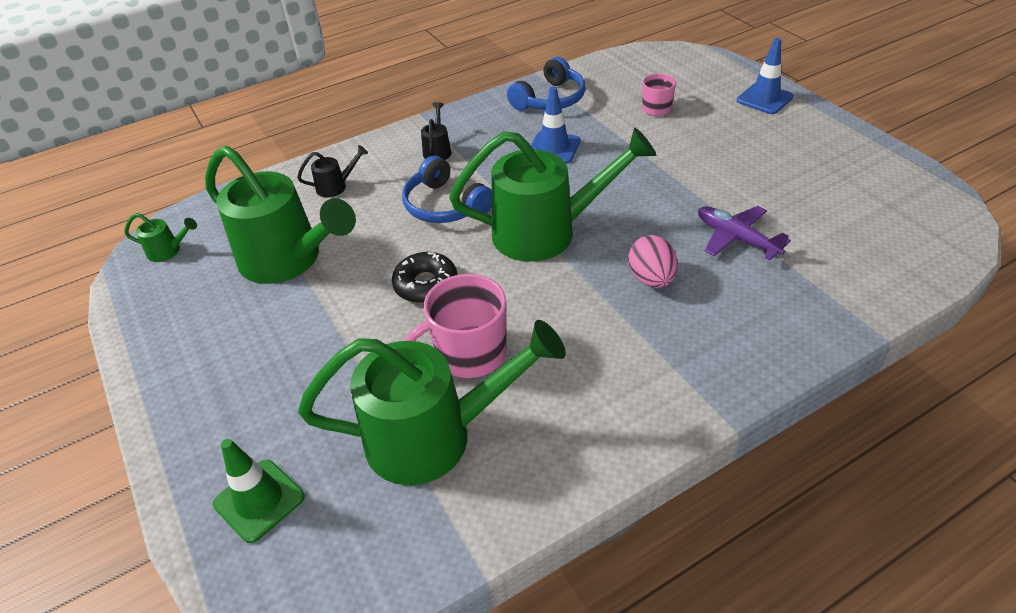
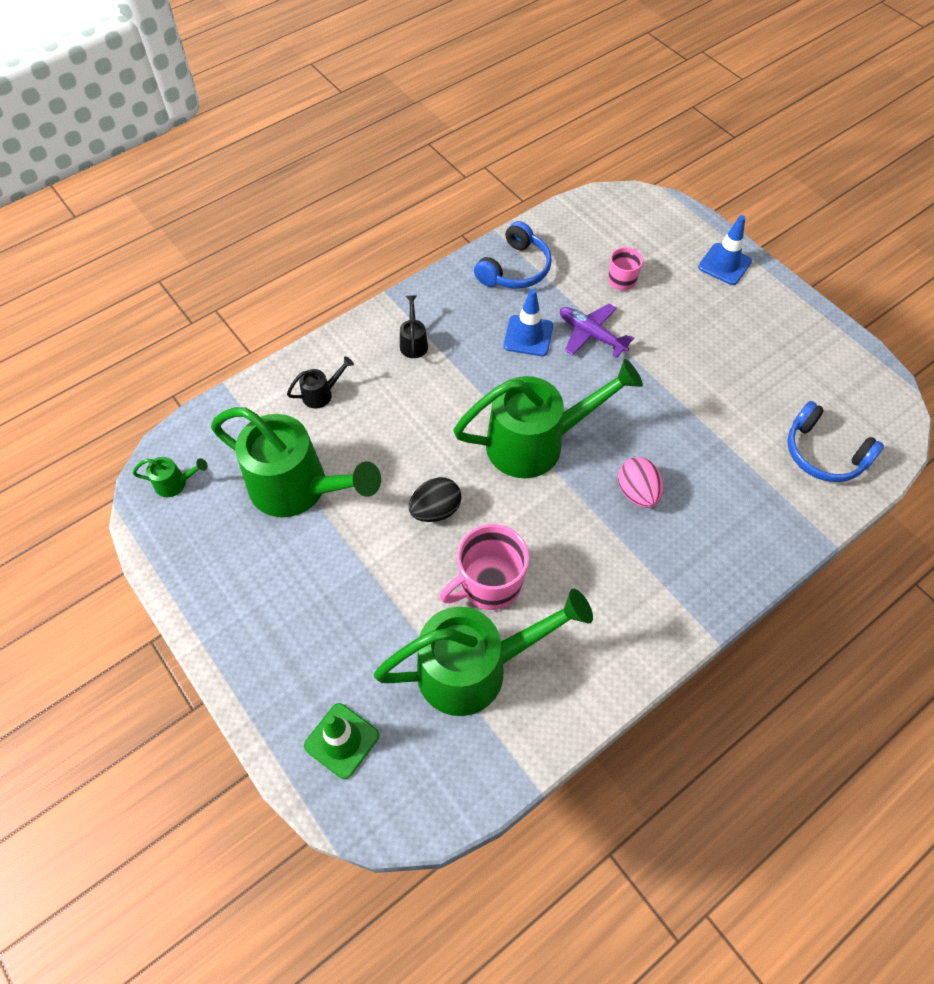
camera: 10 degrees left, 15 degrees up
(426, 285) = (435, 510): black donut -> black egg
(445, 205) = (435, 414): blue headphones -> blue headphones (823, 453)
(736, 238) = (708, 442): purple plane -> purple plane (591, 334)

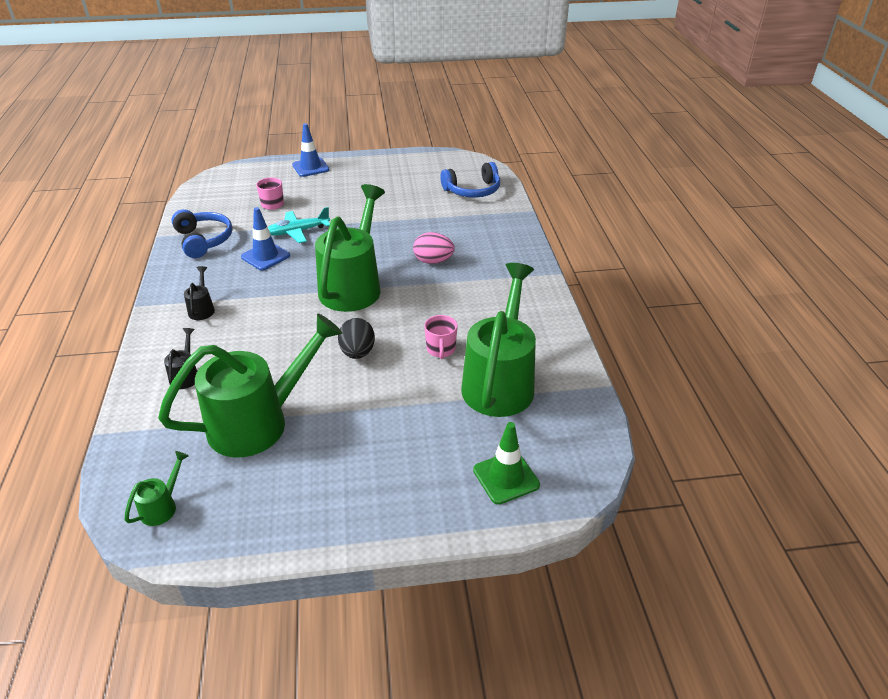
camera: 60 degrees left, 20 degrees down
(413, 343) = (202, 309): black watering can -> black watering can turned 60 degrees clockwise
(489, 584) = (441, 349): pink mug -> pink mug, size x0.58
(591, 334) = (297, 232): purple plane -> turquoise plane

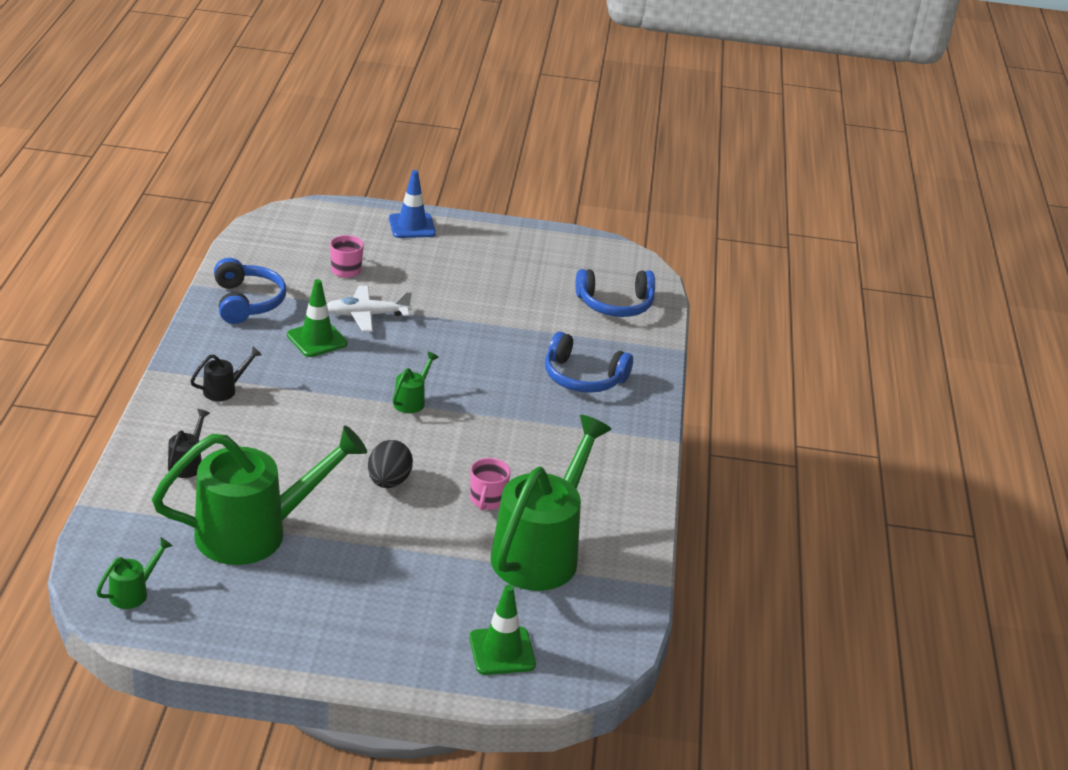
camera: 10 degrees right, 5 degrees down
(202, 309) = (224, 390): black watering can -> black watering can turned 45 degrees clockwise
(265, 256) = (317, 339): blue traffic cone -> green traffic cone
(297, 232) = (366, 315): turquoise plane -> white plane
(353, 286) = (412, 401): green watering can -> green watering can, size x0.40
(433, 261) = (522, 390): pink egg -> none
(472, 243) = (583, 377): none -> blue headphones

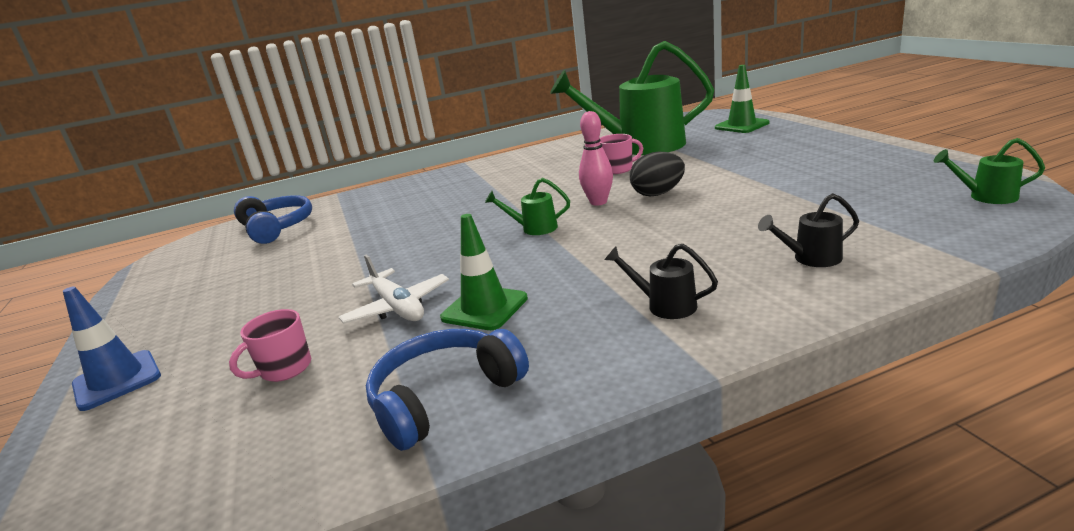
camera: 110 degrees left, 10 degrees down
(254, 532) = (816, 198): green watering can -> none
(418, 449) = (598, 202): none -> pink bowling pin
(583, 377) = (414, 200): blue headphones -> none

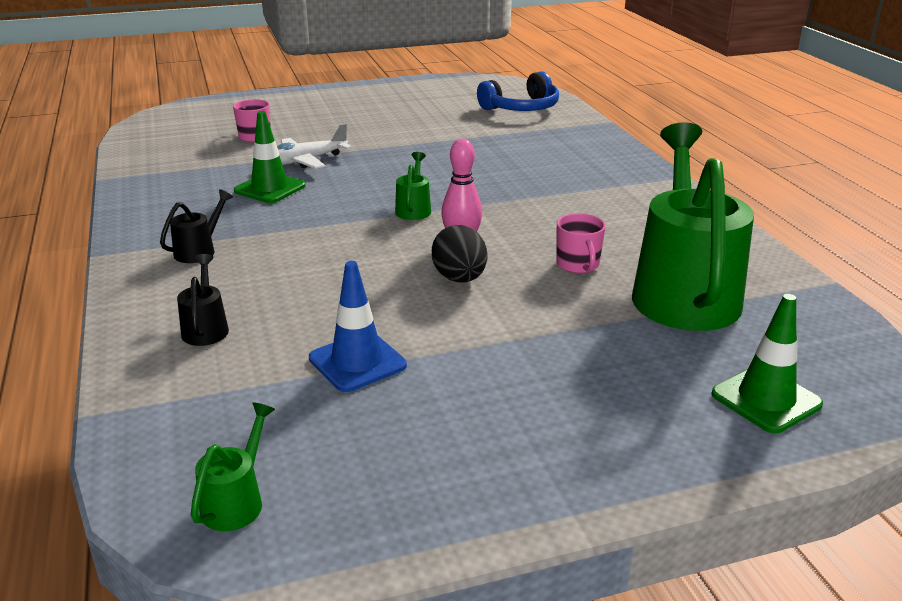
camera: 90 degrees right, 5 degrees up
(117, 380) = (291, 99): blue traffic cone -> blue traffic cone (357, 362)
(444, 397) = (169, 178): blue headphones -> none

